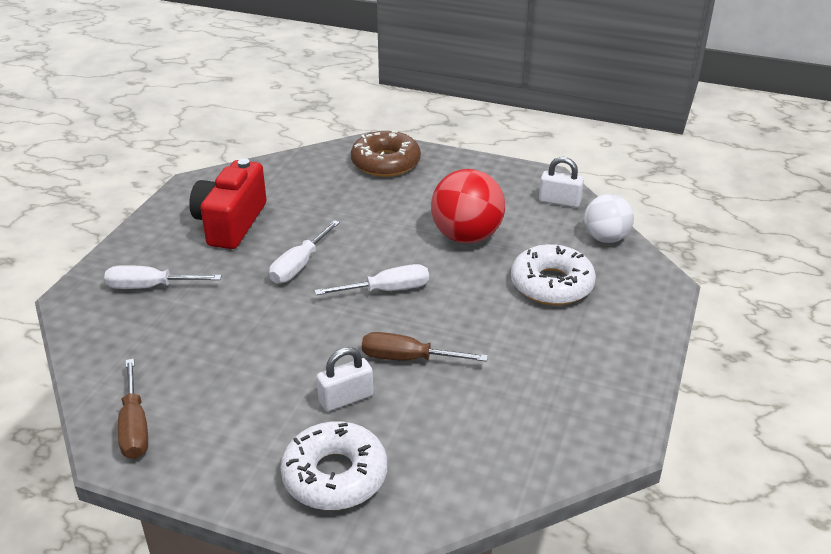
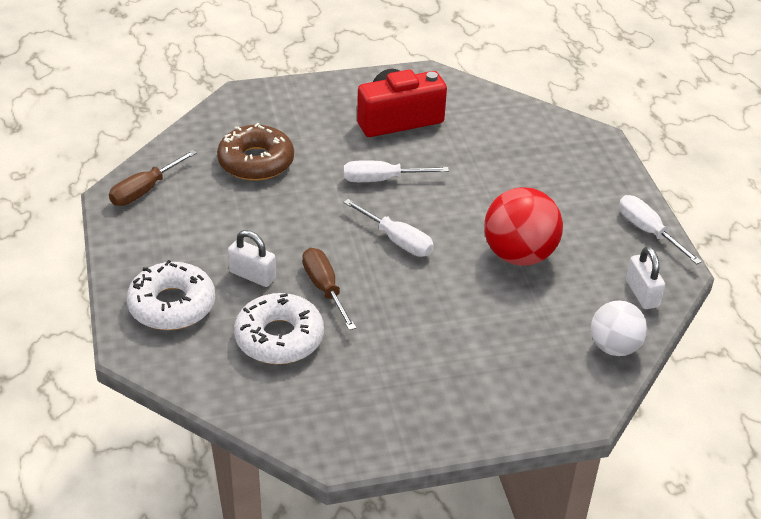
camera: 55 degrees right, 5 degrees up
(149, 287) = (285, 121): white screwdriver -> white screwdriver (647, 231)
(385, 163) = (578, 159): brown donut -> brown donut (256, 162)
(551, 284) = (503, 336): white donut -> white donut (279, 338)

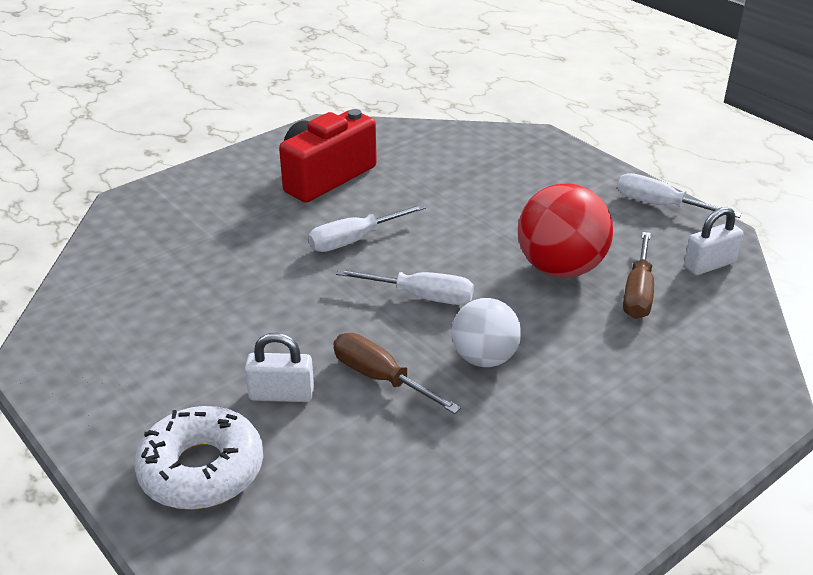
camera: 25 degrees left, 5 degrees down
(144, 191) = (71, 342): brown screwdriver -> brown screwdriver (638, 293)
(256, 162) = (194, 266): brown donut -> none
(279, 338) = (370, 457): white donut -> none
(614, 347) = (734, 326): white ball -> white ball (484, 358)
(642, 293) = (709, 265): white padlock -> white padlock turned 75 degrees counterclockwise

